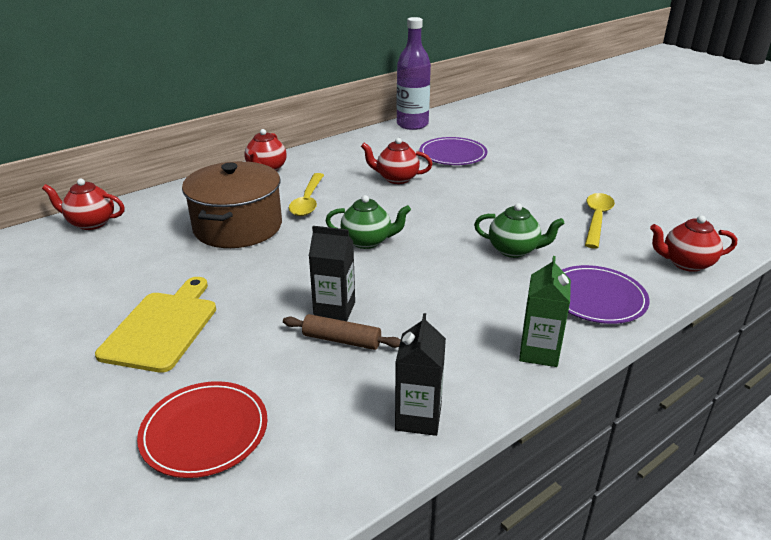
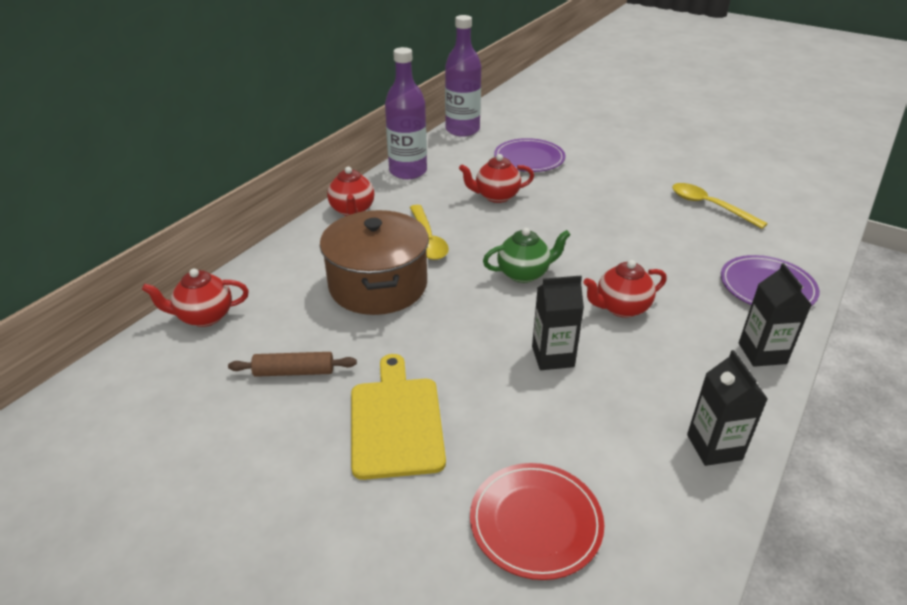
camera: 20 degrees left, 5 degrees up
(337, 148) = (408, 171): none -> purple bottle
(341, 340) = (585, 387): brown rolling pin -> brown rolling pin (294, 372)
(514, 250) = (664, 253): green teapot -> none
(539, 352) = (762, 353): green carton -> black carton
(597, 219) = (709, 206): yellow spoon -> yellow spoon turned 45 degrees counterclockwise
(686, 263) = (811, 236): red teapot -> red teapot (621, 308)

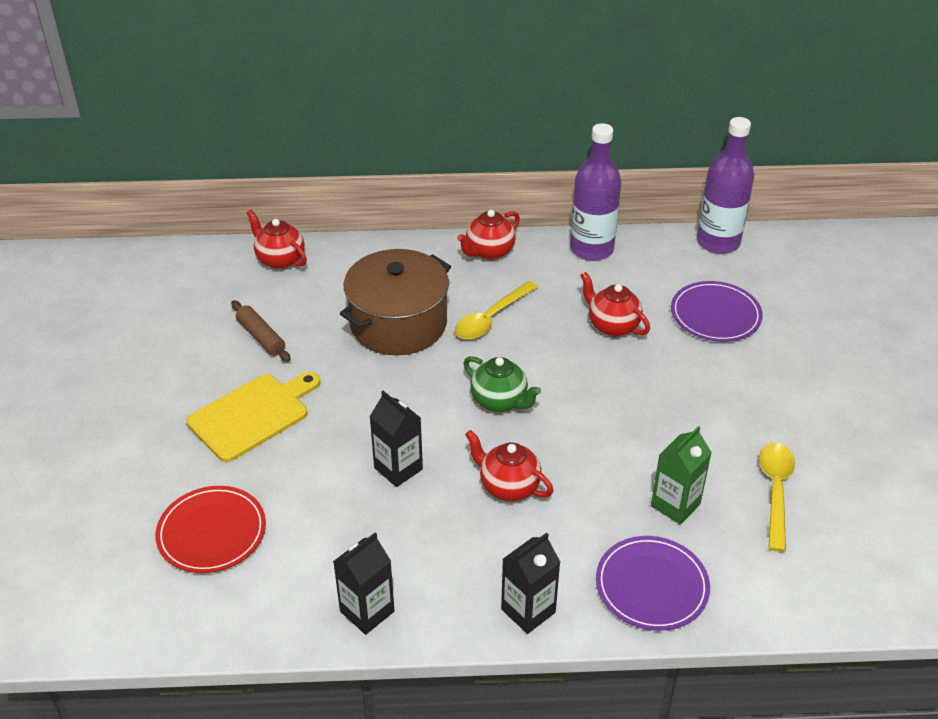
camera: 55 degrees right, 5 degrees up
(695, 246) = (675, 505): none -> green carton

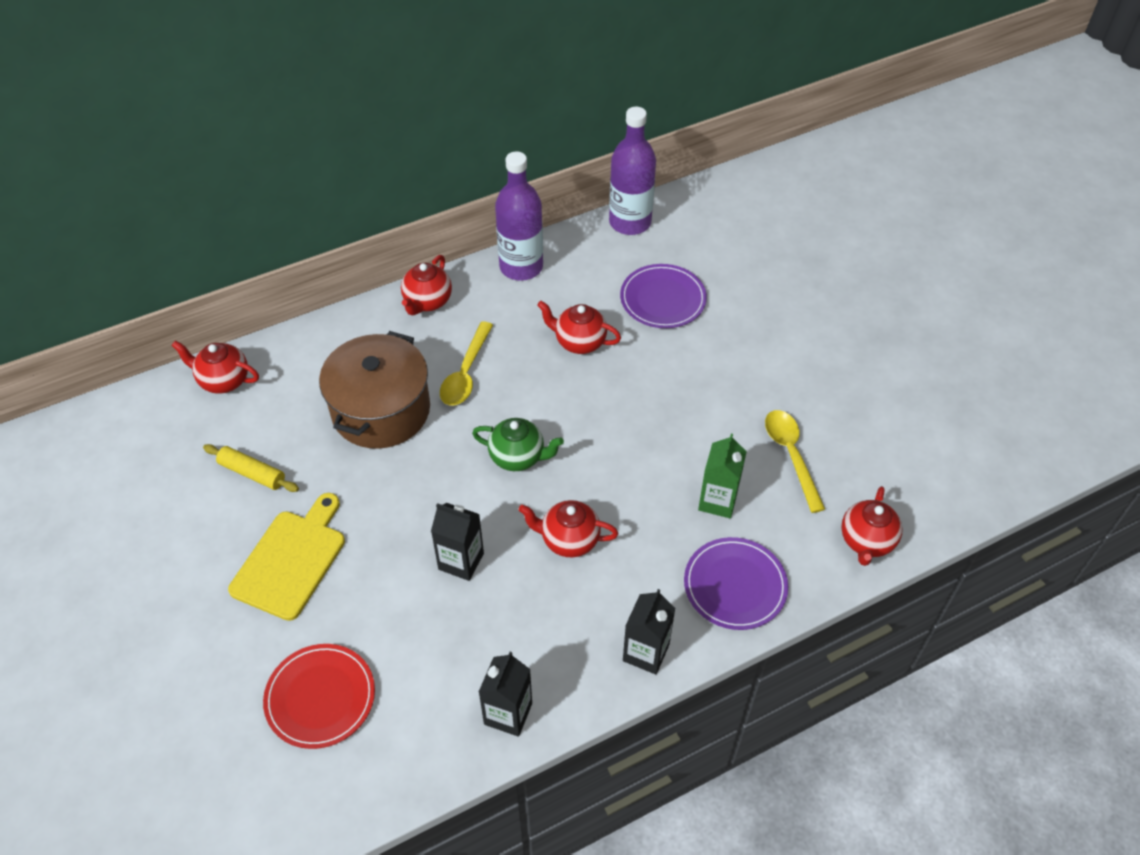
camera: 25 degrees left, 10 degrees up
(261, 337) = (252, 473): brown rolling pin -> yellow rolling pin
(816, 597) = (866, 541): none -> red teapot

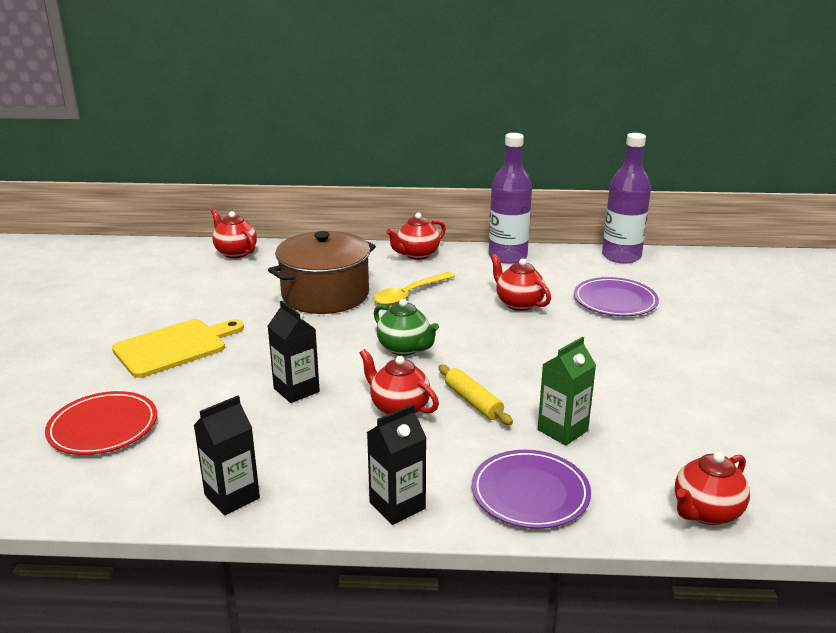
camera: 30 degrees right, 25 degrees down
(252, 473) = (201, 298): yellow rolling pin -> yellow rolling pin (473, 402)
(791, 455) = (665, 425): yellow spoon -> none

